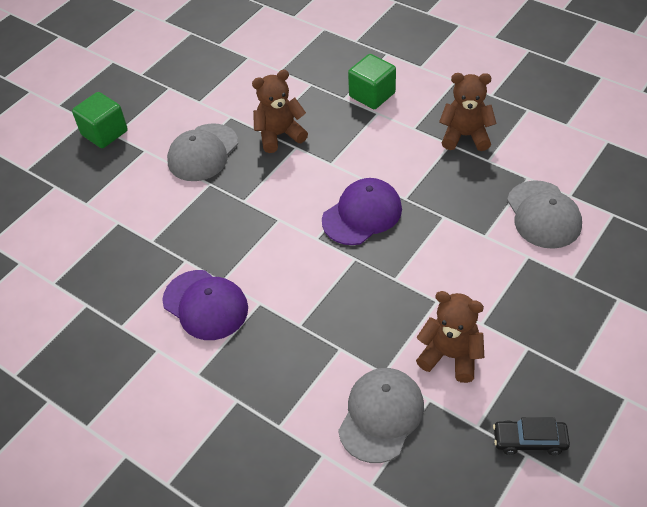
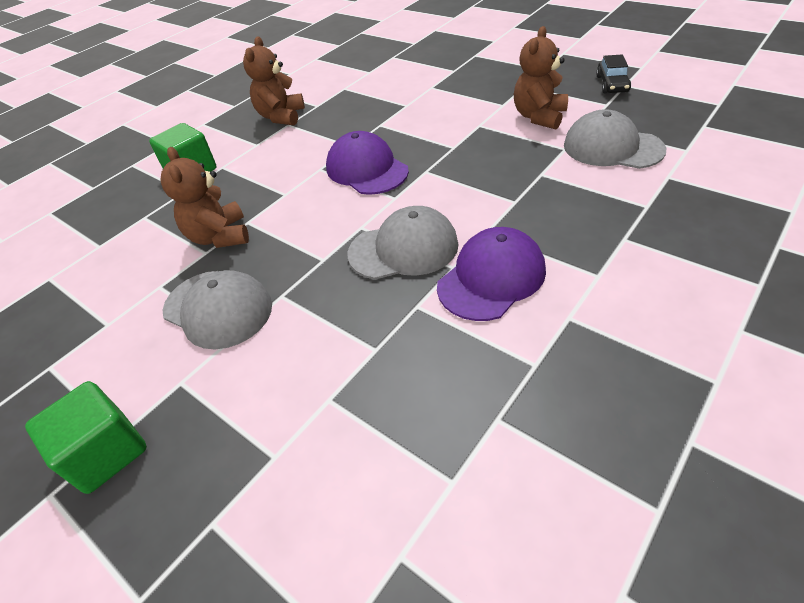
camera: 85 degrees left, 5 degrees down
(543, 215) = (388, 81): grey cap -> grey cap (404, 249)

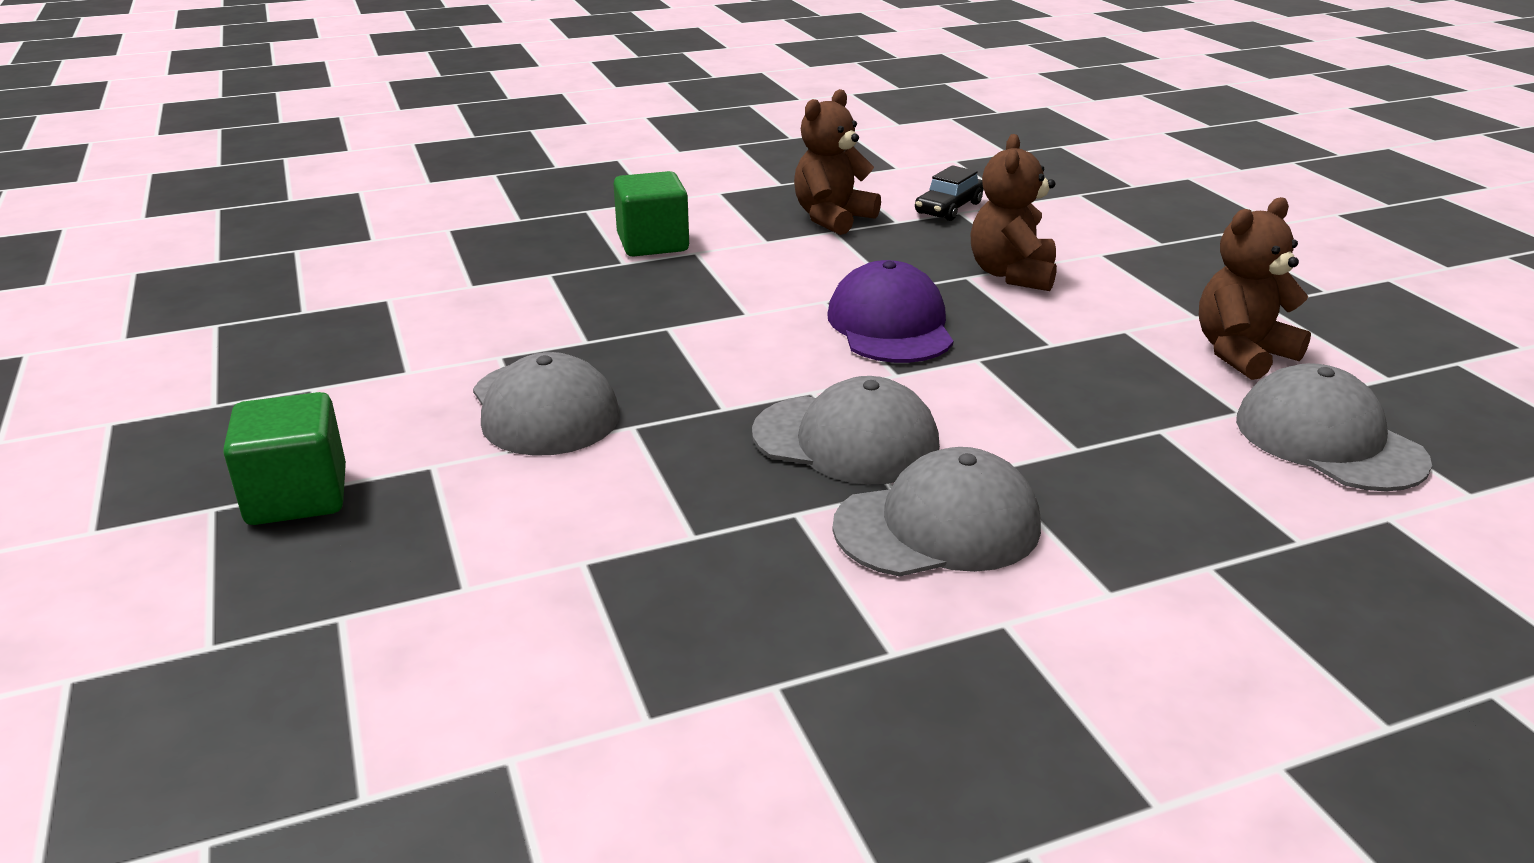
camera: 25 degrees right, 15 degrees down
(219, 236) = (619, 330): brown teddy bear -> brown teddy bear (1012, 275)
(491, 278) = (938, 526): purple cap -> grey cap
(612, 84) = (1433, 352): black car -> black car (948, 208)

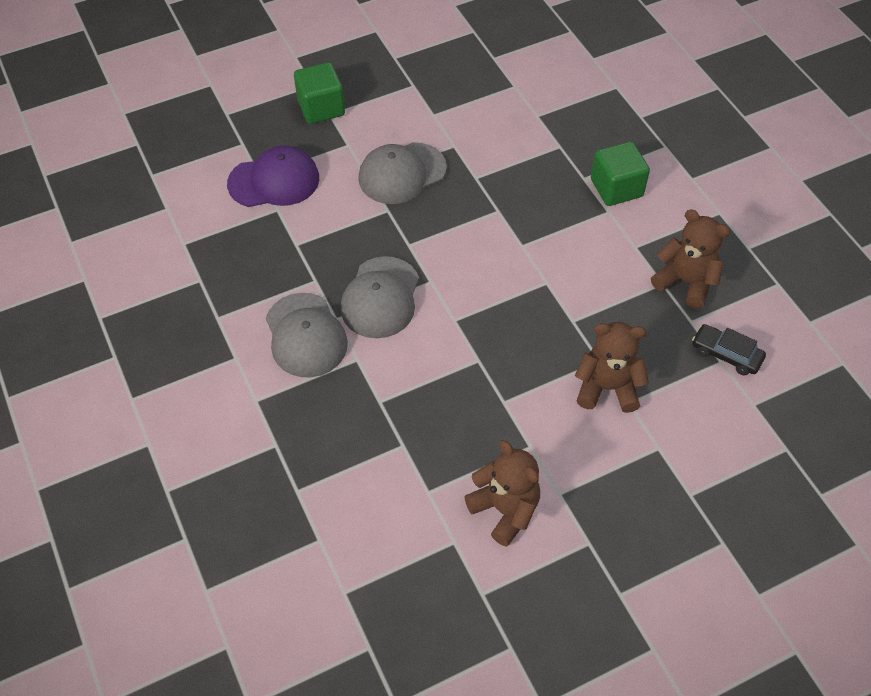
camera: 85 degrees right, 25 degrees up
(890, 325) = (517, 317): purple cap -> purple cap (274, 181)
(1328, 440) = (397, 532): grey cap -> none

